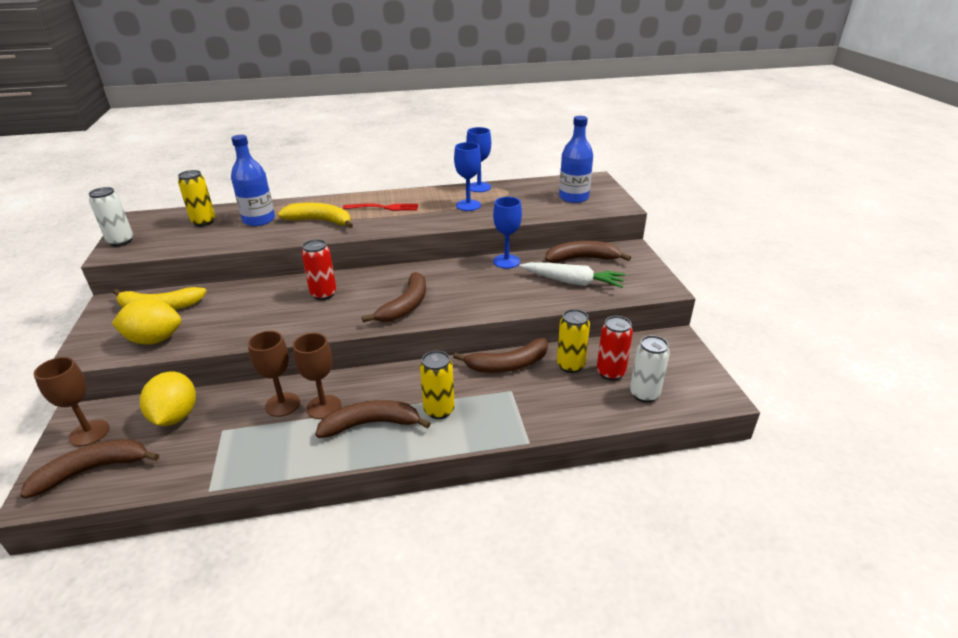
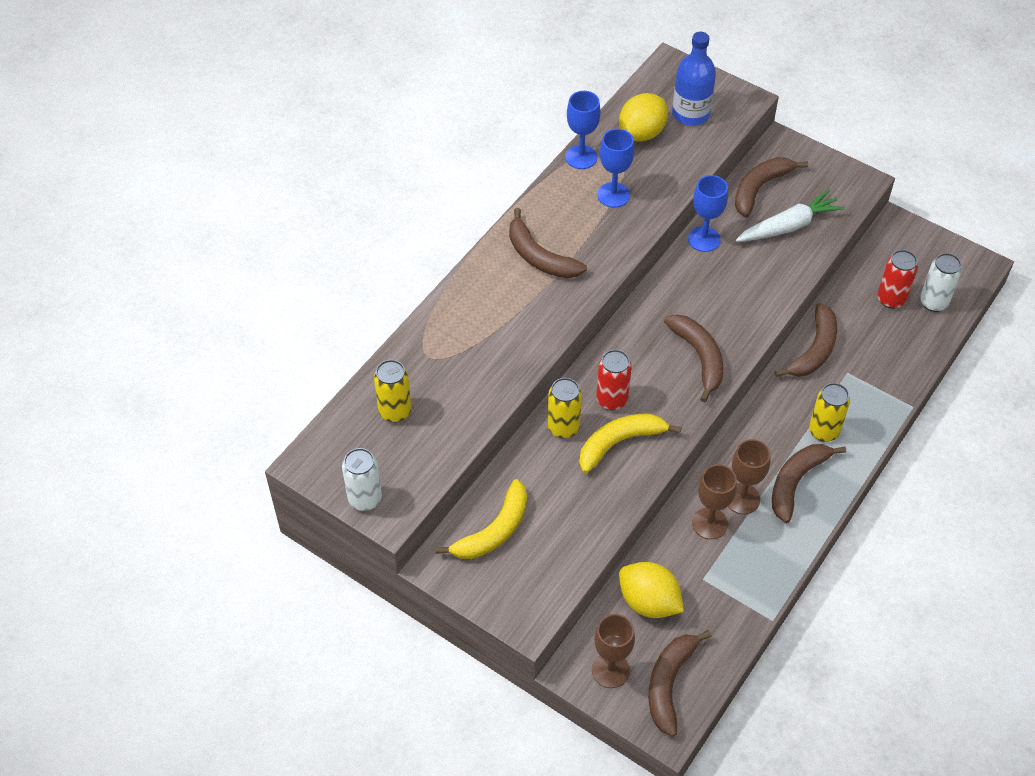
camera: 45 degrees left, 20 degrees up
(154, 339) = (558, 558): yellow lemon -> yellow lemon (641, 133)
(259, 220) = (447, 366): blue bottle -> none
(320, 221) = (511, 321): yellow banana -> yellow banana (619, 442)
(384, 207) = (539, 257): red fork -> brown banana
(570, 365) = (857, 314): yellow can -> yellow can (563, 428)

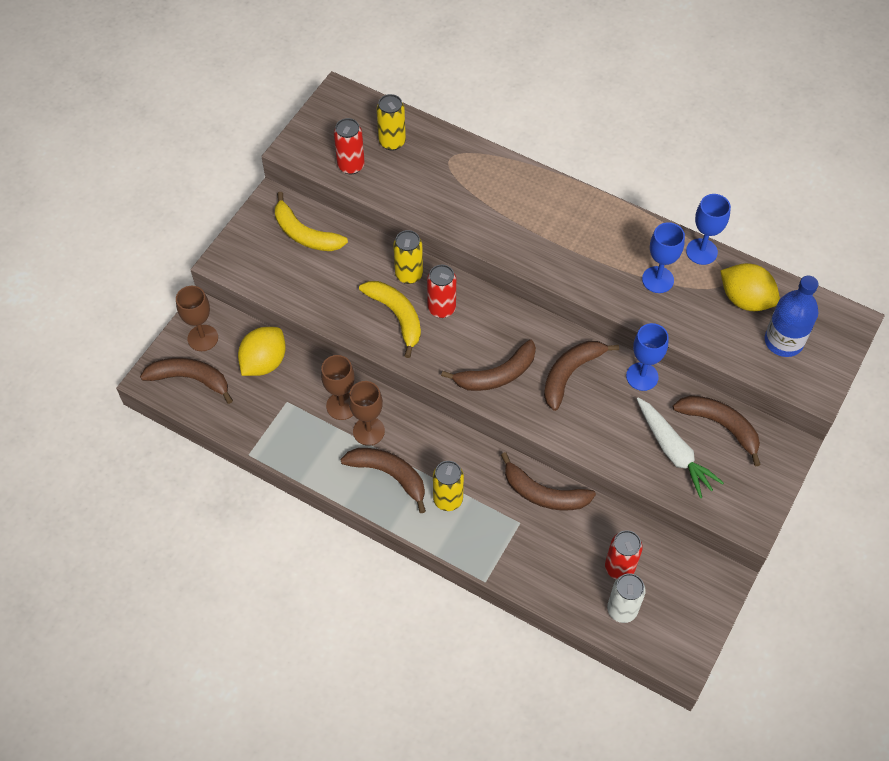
camera: 85 degrees right, 5 degrees up
(365, 499) = (308, 132): white can -> none
(425, 455) = (351, 166): none -> red can
(539, 257) = (571, 227): brown banana -> brown banana (570, 374)

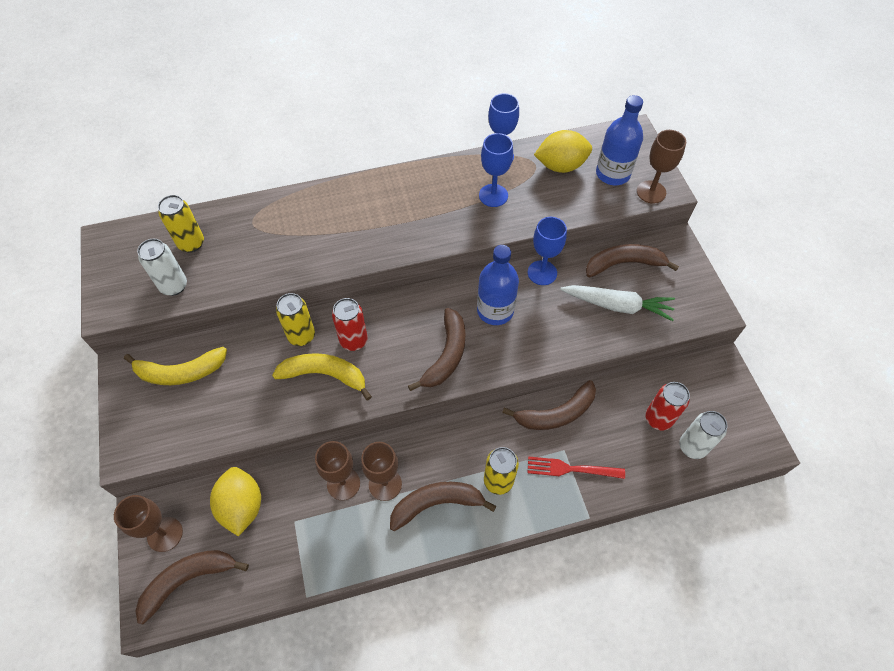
camera: 45 degrees left, 0 degrees up
(351, 166) = (174, 286): red can -> white can
(510, 539) = (571, 469): none -> red fork
(570, 374) = (495, 310): brown banana -> blue bottle
(799, 382) = (651, 192): none -> brown goblet

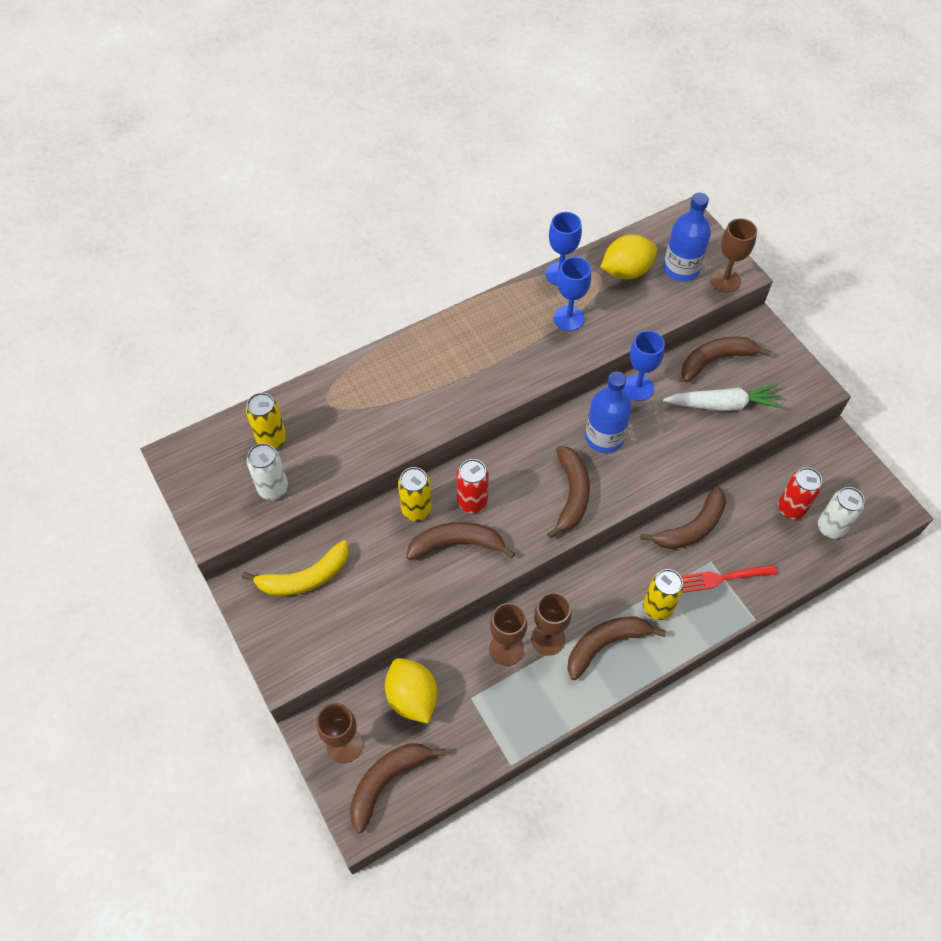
camera: 15 degrees left, 0 degrees up
(325, 375) = (457, 544): yellow banana -> brown banana

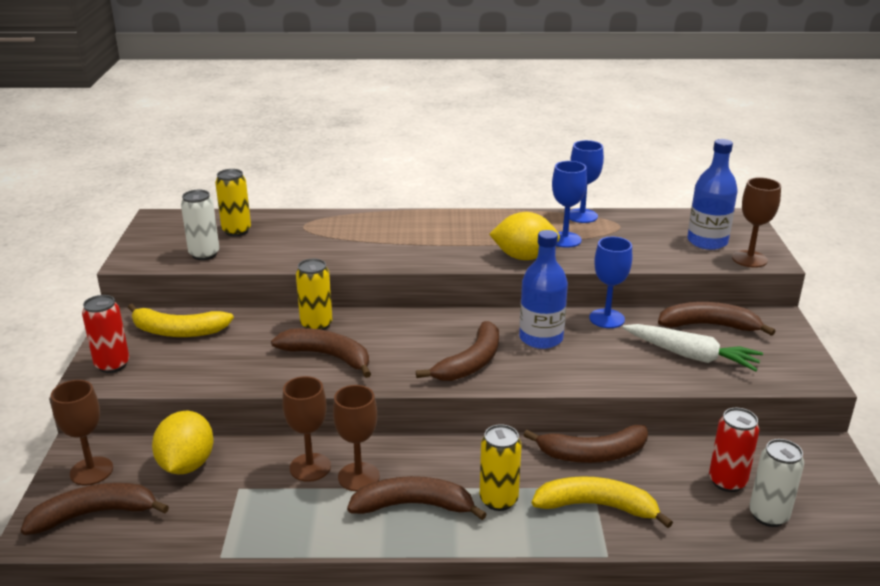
camera: 30 degrees right, 30 degrees down
(472, 502) = (371, 336): red can -> red can (112, 365)
(626, 271) = (648, 229): yellow lemon -> yellow lemon (524, 257)
(723, 578) = (597, 506): red fork -> yellow banana

